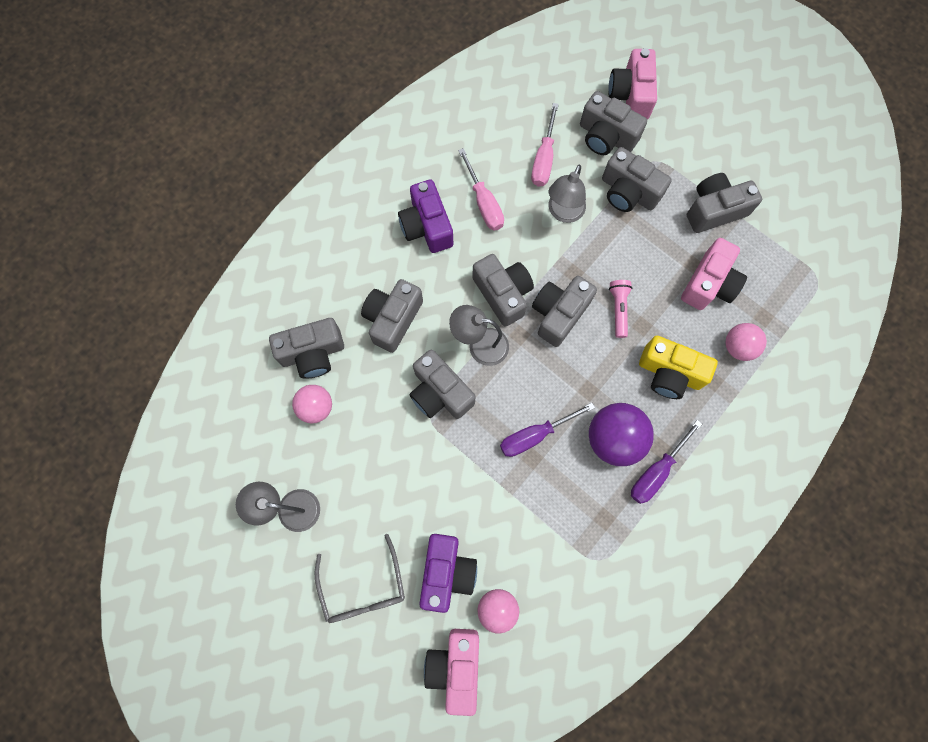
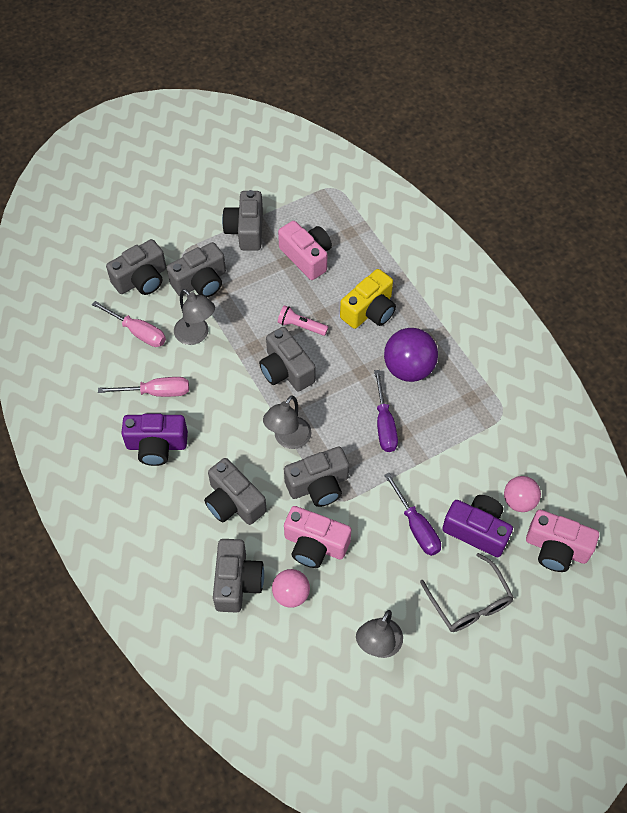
camera: 70 degrees left, 15 degrees down
(363, 588) = (469, 602): grey glasses -> grey glasses turned 60 degrees clockwise
(503, 294) = (249, 406): grey camera -> none
(631, 95) = (112, 248): pink camera -> pink camera (315, 544)
(656, 471) = (445, 349): purple screwdriver -> purple screwdriver (416, 526)
(738, 347) = (367, 258): pink ball -> none

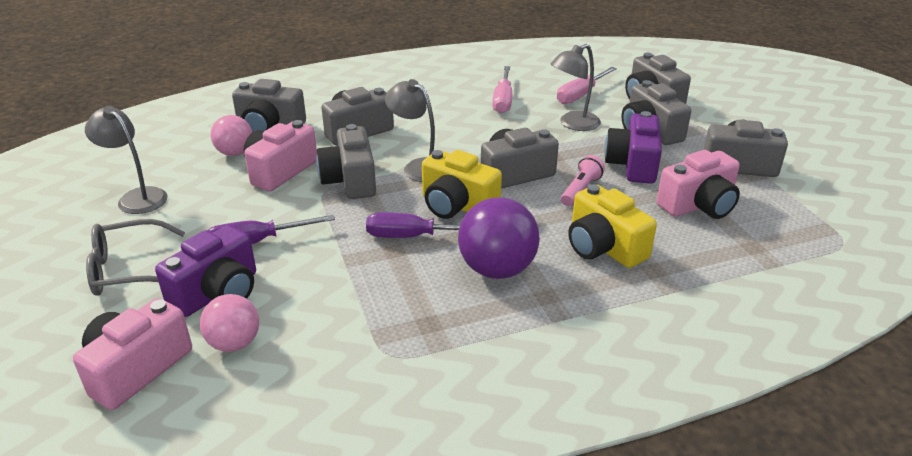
camera: 100 degrees right, 25 degrees down
(156, 445) = (440, 98): purple camera -> purple camera (633, 165)
(338, 403) = (457, 205): none -> yellow camera

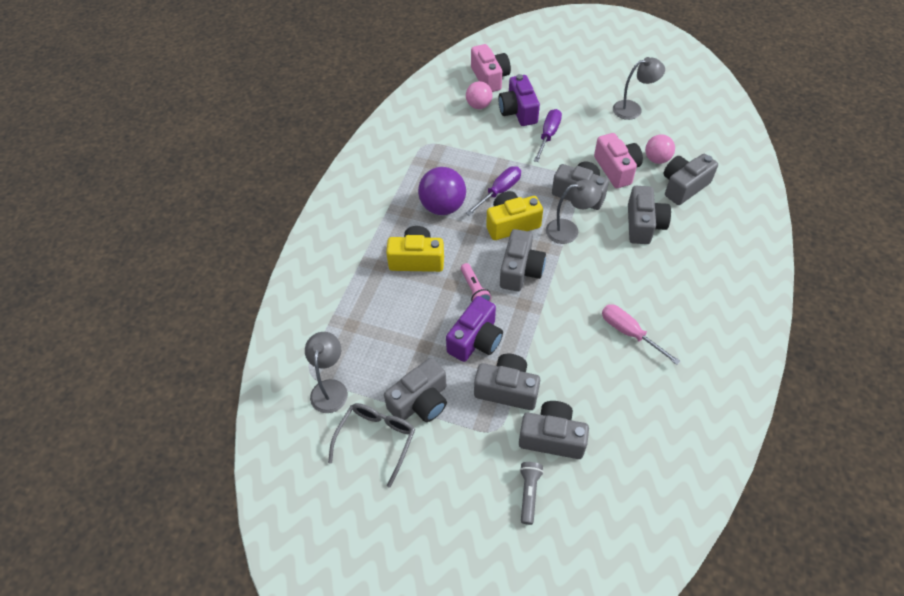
camera: 130 degrees right, 20 degrees up
(128, 270) = (563, 91): grey glasses -> grey glasses (376, 440)
(573, 124) = (556, 349): grey lamp -> grey lamp (330, 388)
(580, 95) = (599, 392): pink screwdriver -> none
(633, 165) = (475, 340): purple camera -> purple camera turned 75 degrees clockwise
(698, 205) = (405, 335): pink camera -> none
(707, 93) = (529, 493): none -> grey flashlight

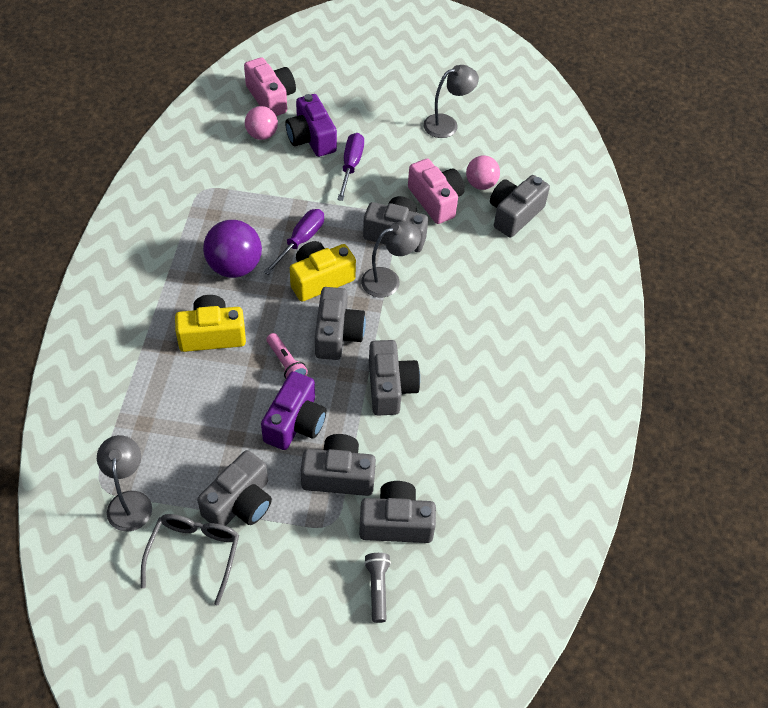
camera: 15 degrees left, 0 degrees up
(629, 333) = (469, 393): pink screwdriver -> none
(643, 225) = (473, 265): grey camera -> grey camera (390, 387)

